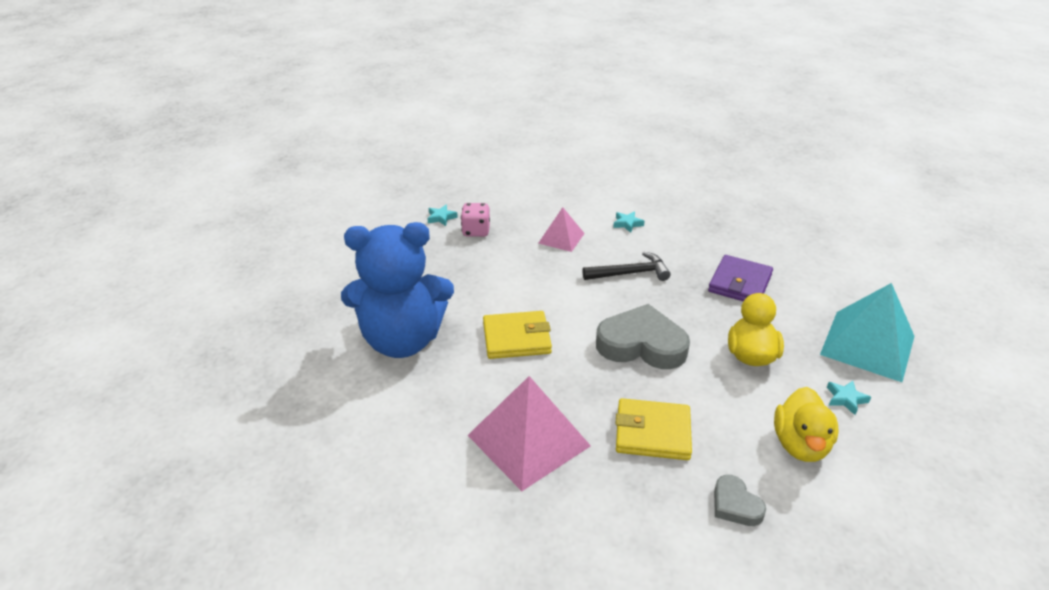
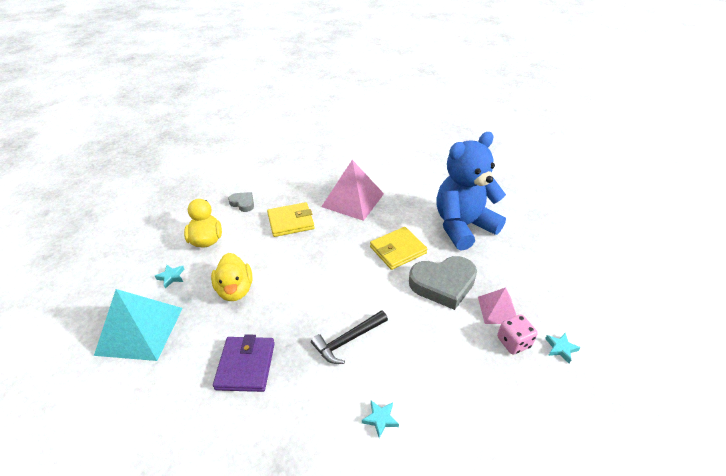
camera: 155 degrees right, 5 degrees up
(561, 238) = (433, 365): pink pyramid -> pink pyramid (498, 310)
(641, 344) = (314, 273): grey heart -> grey heart (443, 284)

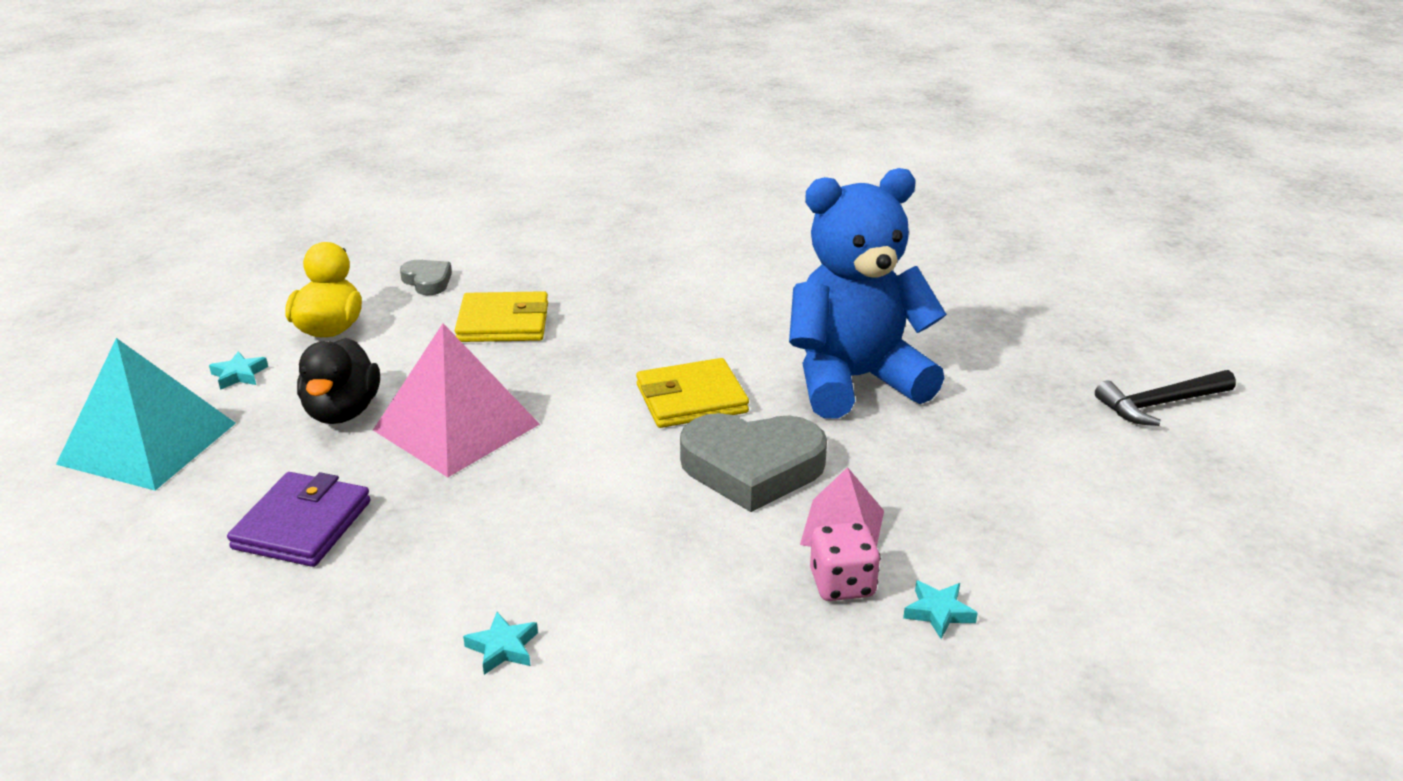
camera: 15 degrees right, 10 degrees down
(235, 290) = (342, 412): yellow duck -> black duck
(348, 340) = (509, 522): black hammer -> black hammer (1160, 404)
(353, 200) = (647, 305): pink pyramid -> pink pyramid (456, 427)

